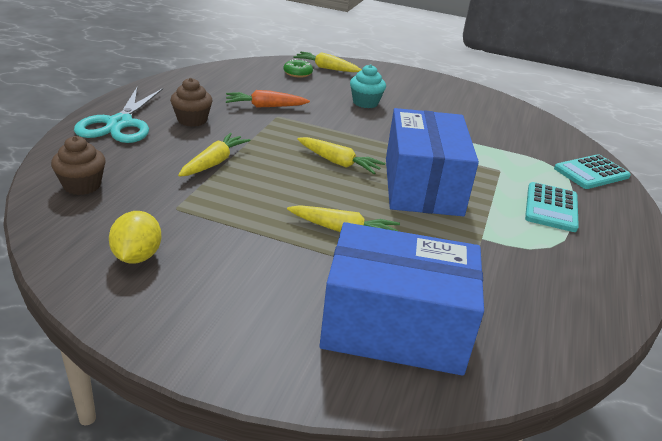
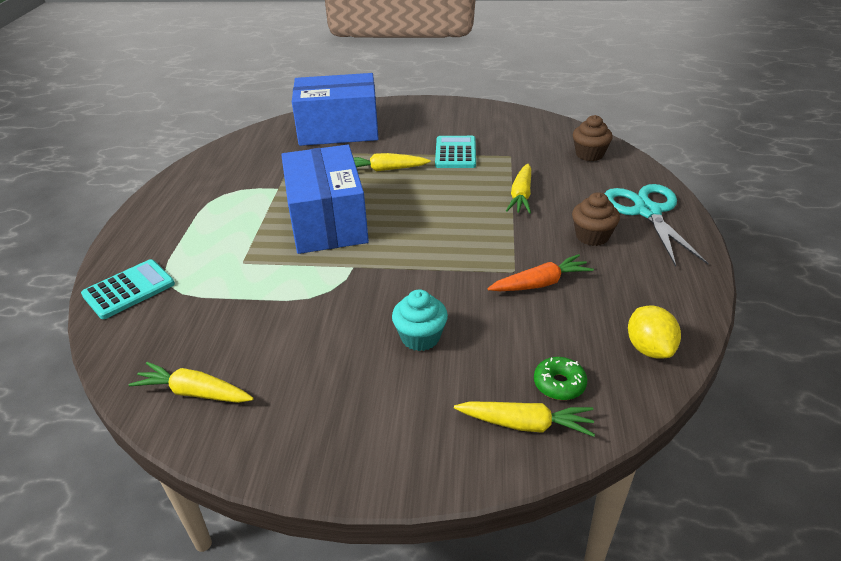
camera: 170 degrees right, 5 degrees up
(137, 256) = (501, 128): yellow lemon -> yellow lemon (649, 348)
(338, 162) = (414, 225): yellow carrot -> yellow carrot (194, 392)
(551, 208) = (204, 230): turquoise calculator -> turquoise calculator (455, 153)

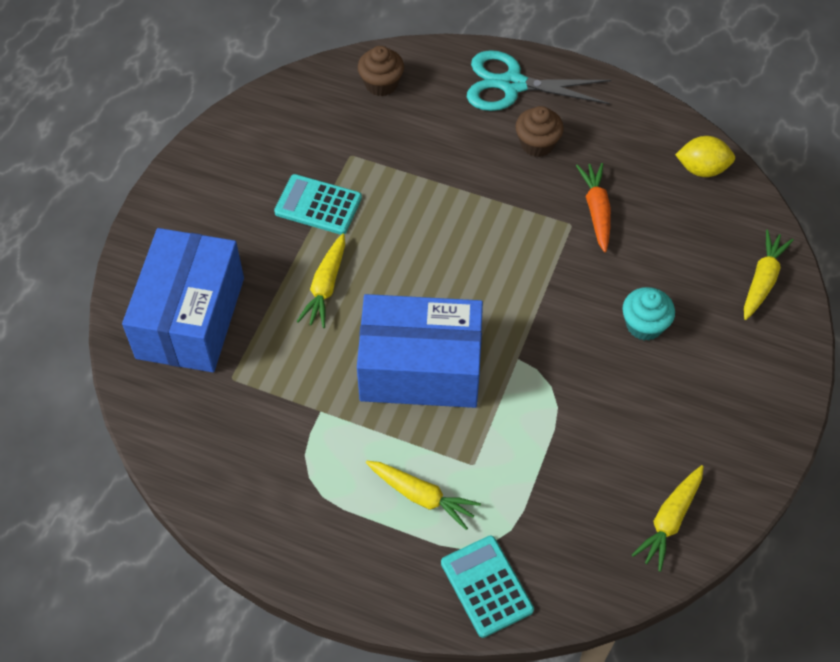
camera: 75 degrees left, 20 degrees up
(521, 196) = (441, 174): yellow carrot -> yellow carrot (421, 496)
(559, 384) = (726, 243): green donut -> none

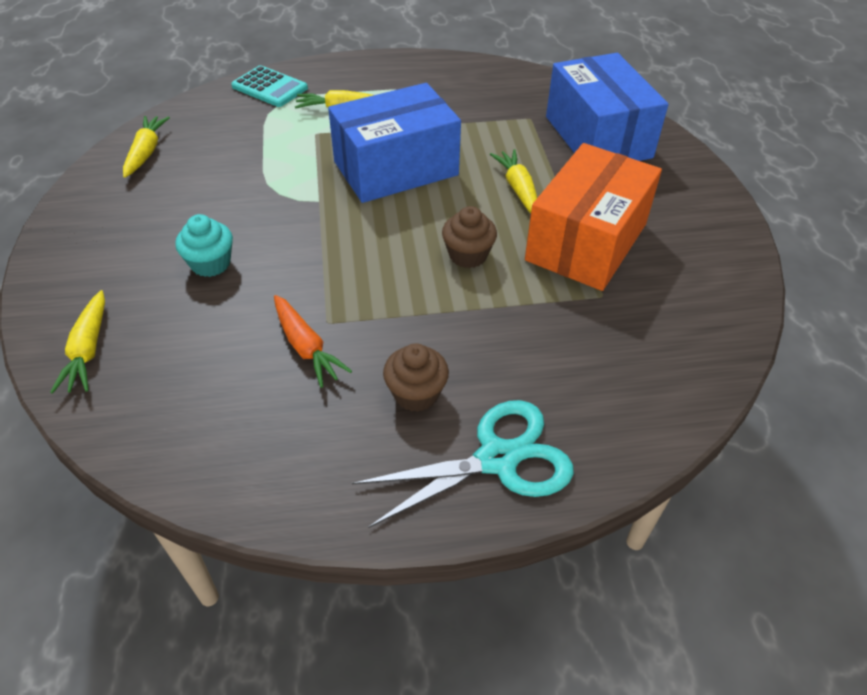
camera: 150 degrees right, 10 degrees down
(318, 205) = (586, 242): turquoise calculator -> orange box
(381, 84) = (648, 385): brown cupcake -> brown cupcake (468, 255)
(702, 169) = (192, 451): yellow lemon -> none

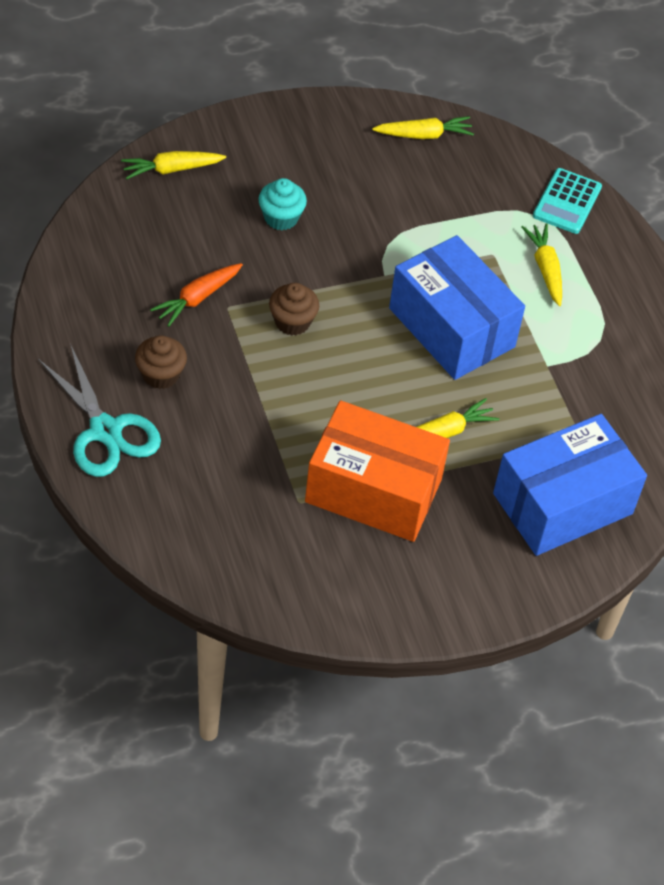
camera: 75 degrees right, 5 degrees up
(468, 255) = (332, 397): brown cupcake -> brown cupcake (292, 322)

